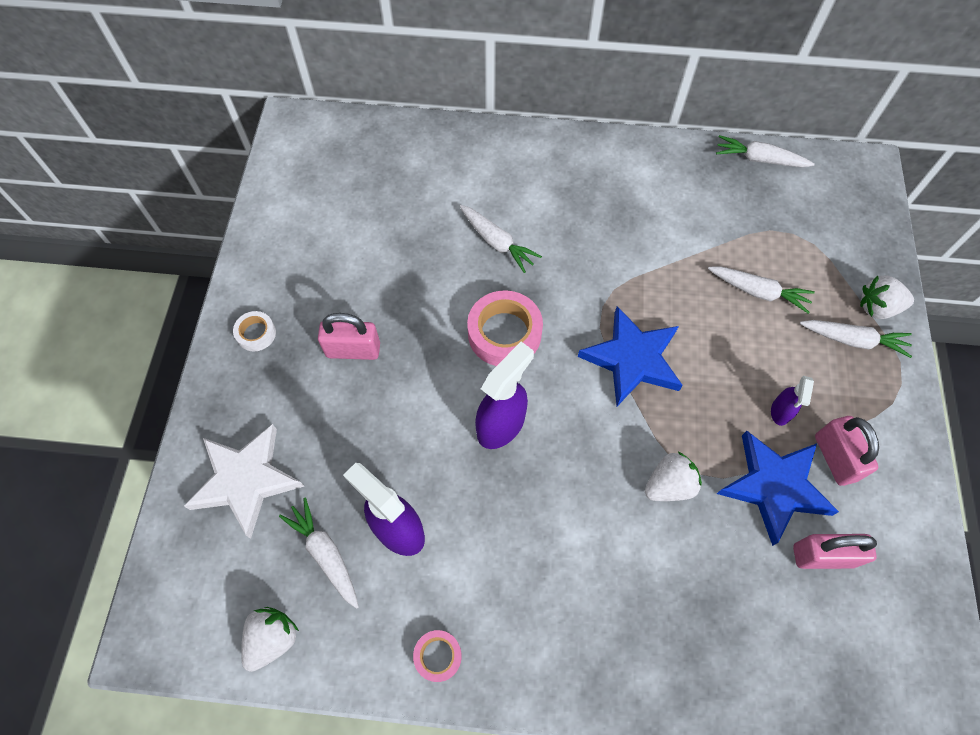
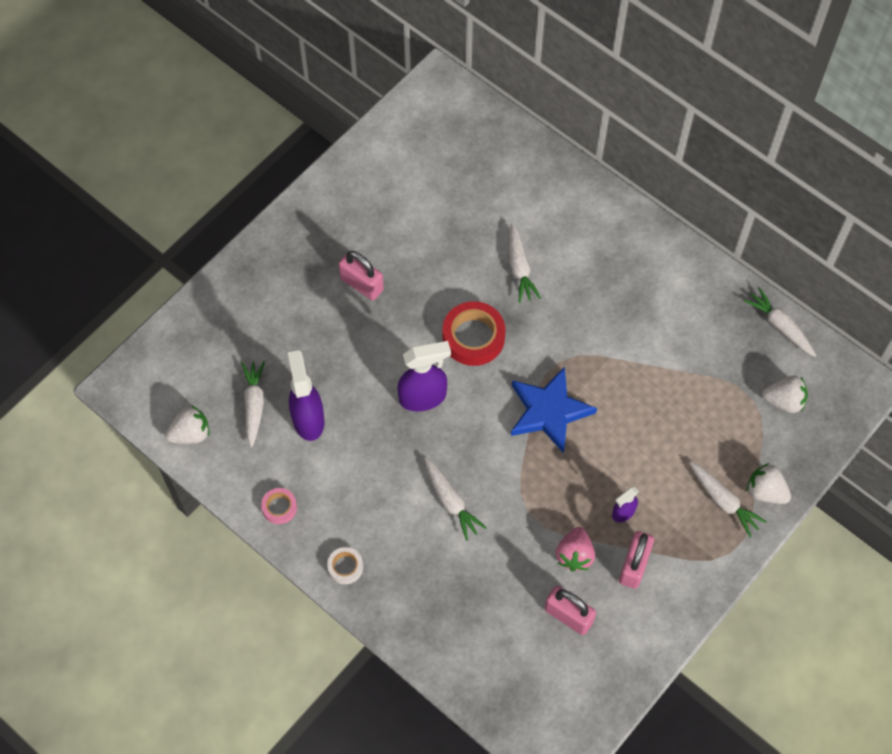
camera: 35 degrees right, 0 degrees up
(246, 480) = (236, 328): white star -> none
(256, 333) = (305, 233): white tape -> white tape (345, 567)
(504, 333) = (473, 337): pink tape -> red tape
(669, 485) = (503, 507): white strawberry -> white strawberry (784, 401)
(758, 292) = (684, 423): white carrot -> white carrot (451, 502)
(774, 487) = (574, 555): blue star -> pink strawberry

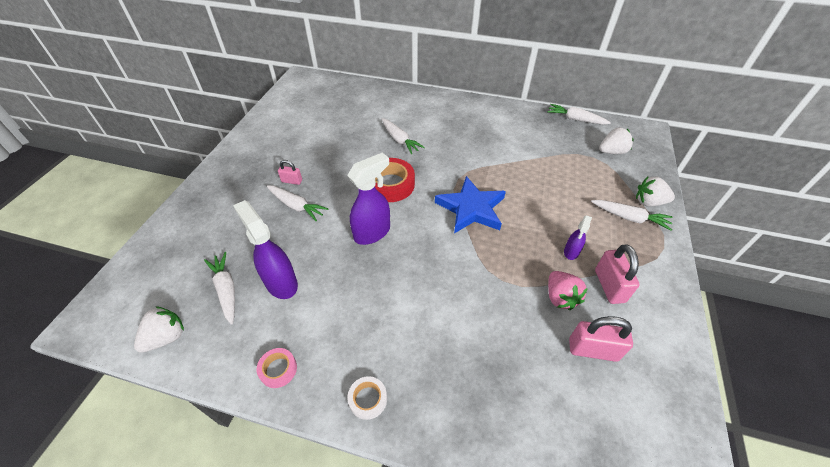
camera: 25 degrees left, 15 degrees down
(362, 284) = (292, 181): pink padlock -> pink padlock, size x0.58
(451, 502) = (436, 298): white carrot -> white carrot (296, 206)

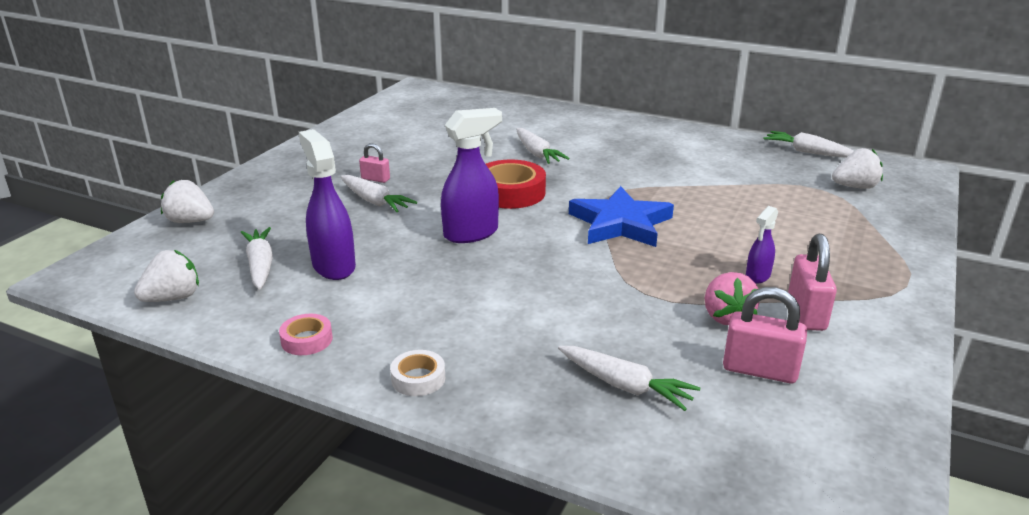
camera: 10 degrees right, 20 degrees down
(629, 218) = (861, 252): white carrot -> white carrot (625, 386)
(649, 202) = (897, 239): white strawberry -> white strawberry (190, 221)

